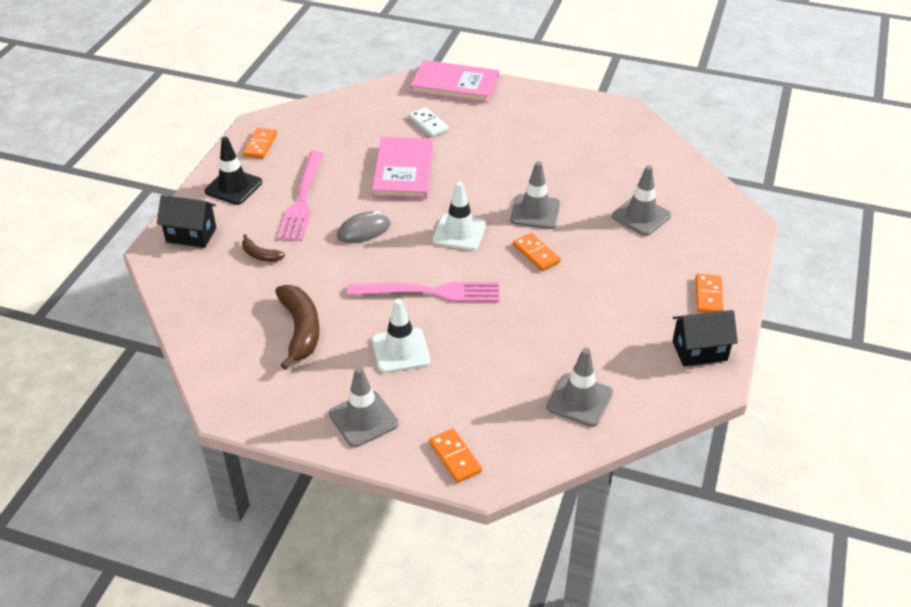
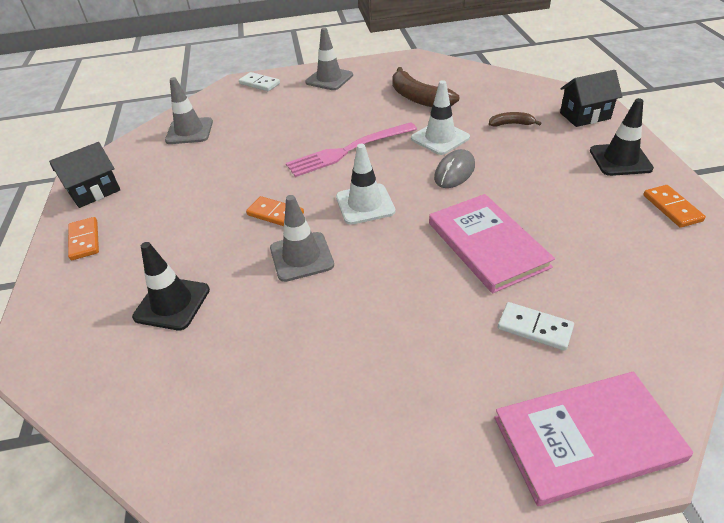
camera: 155 degrees right, 0 degrees up
(302, 199) = (544, 174): pink fork -> none
(401, 350) = (337, 112): white traffic cone -> white traffic cone (440, 138)
(455, 457) = (259, 84): orange domino -> white domino
(641, 216) = (172, 303): grey traffic cone -> black traffic cone

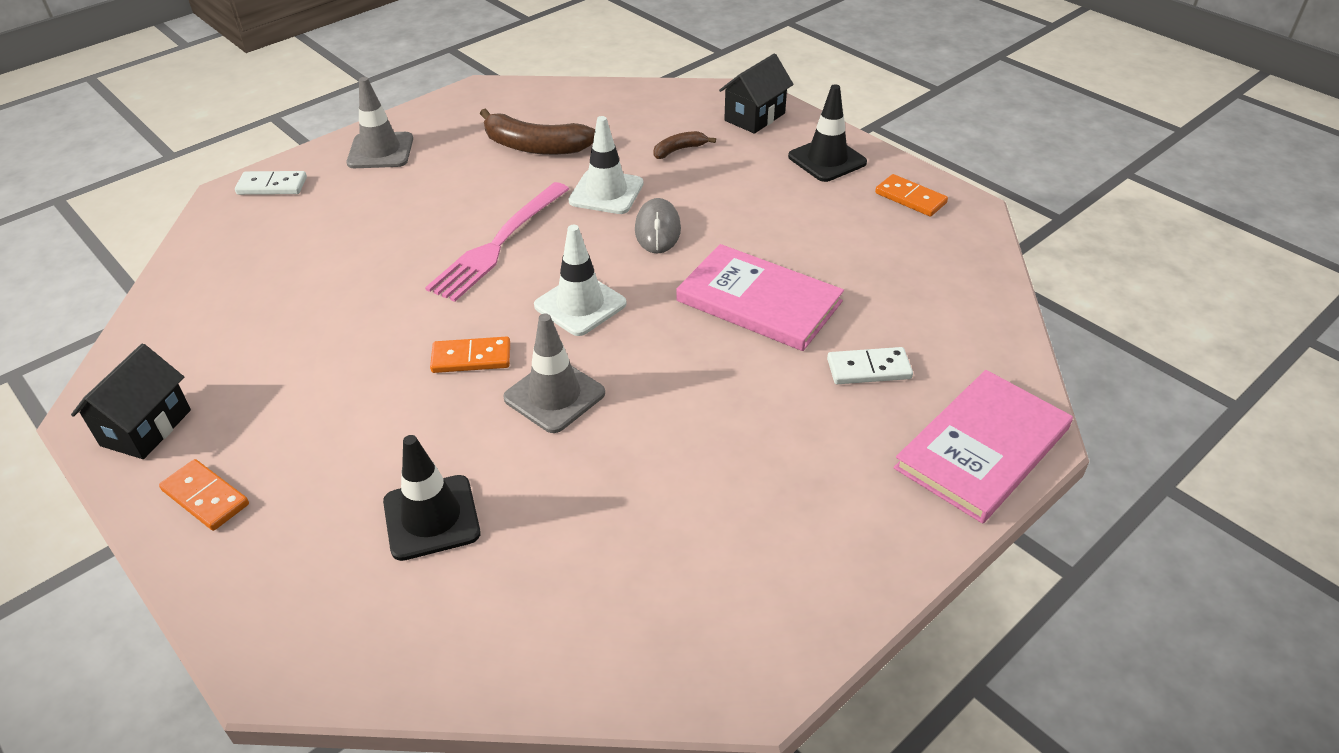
camera: 35 degrees left, 0 degrees up
(189, 131) = (222, 289): grey traffic cone -> none

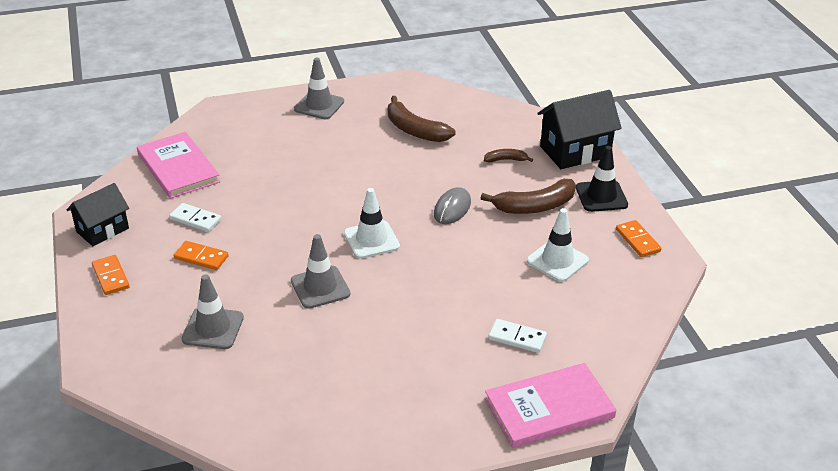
camera: 25 degrees right, 5 degrees down
(272, 186) = (244, 110): white domino -> white domino (195, 219)
(431, 517) = (213, 328): black traffic cone -> grey traffic cone
(471, 358) = (289, 250): orange domino -> orange domino (201, 257)
(498, 244) = (349, 187): pink fork -> none
(606, 192) = (437, 174): white traffic cone -> white traffic cone (557, 261)
(754, 117) = (575, 151): black house -> black house, size x1.52
(759, 195) = (535, 206): none -> brown banana
(759, 301) = (481, 274): pink book -> pink book (178, 168)

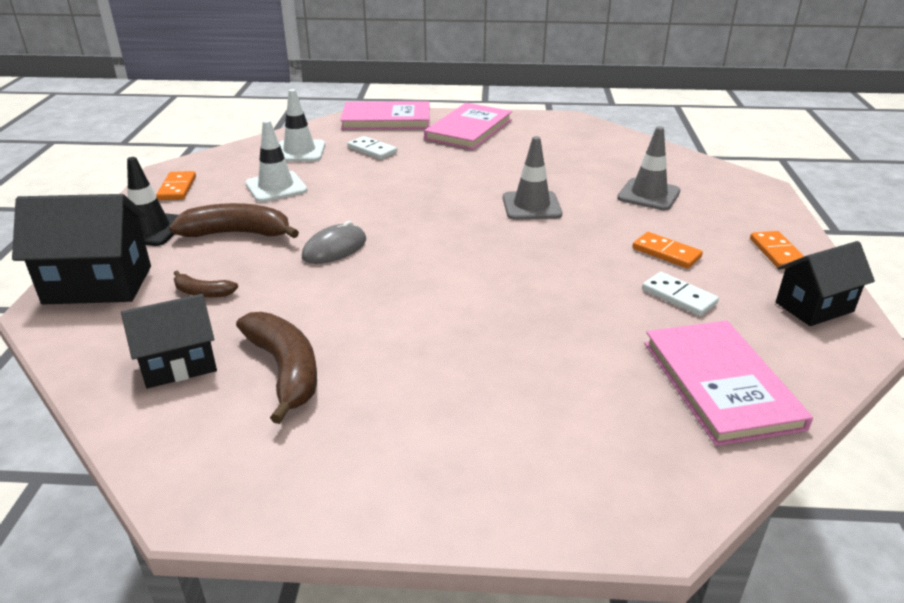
camera: 160 degrees left, 5 degrees down
(319, 105) = (424, 473): grey traffic cone -> none
(371, 240) = (454, 235): white traffic cone -> white traffic cone (299, 151)
(436, 409) = (469, 129): none -> pink book
(471, 122) = (179, 365): none -> black house

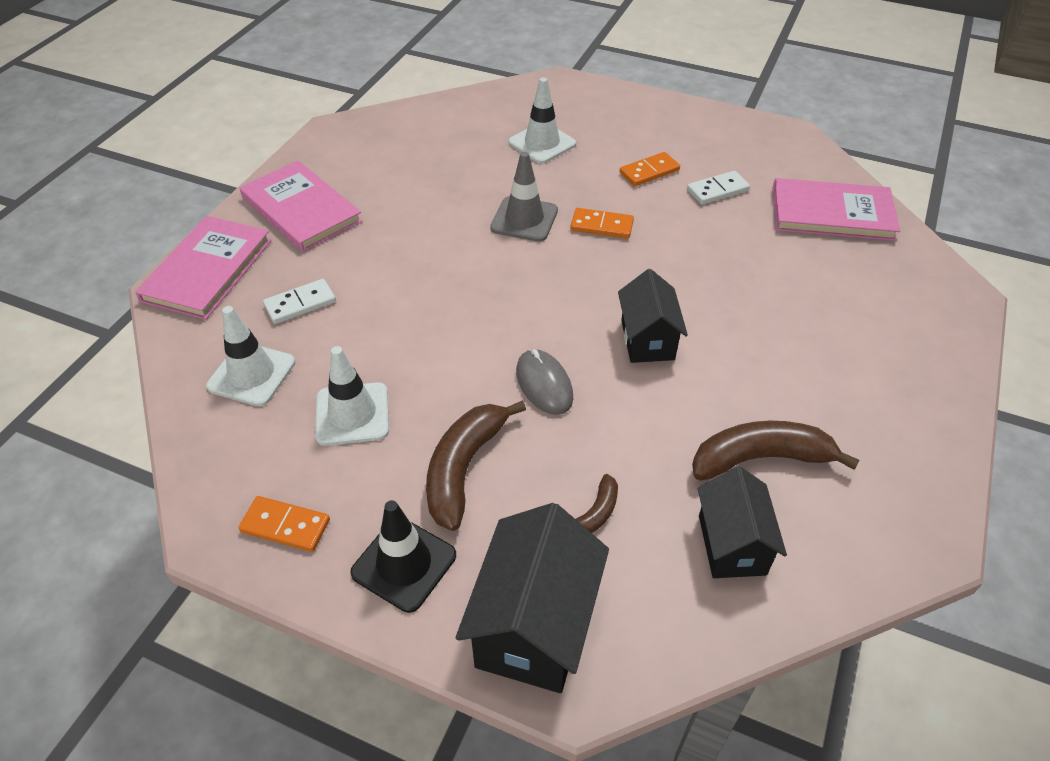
camera: 70 degrees left, 15 degrees up
(648, 195) = (542, 143): grey traffic cone -> white traffic cone
(777, 253) = (672, 119): orange domino -> orange domino (602, 226)
(814, 307) = (752, 135): black house -> black house (647, 340)

